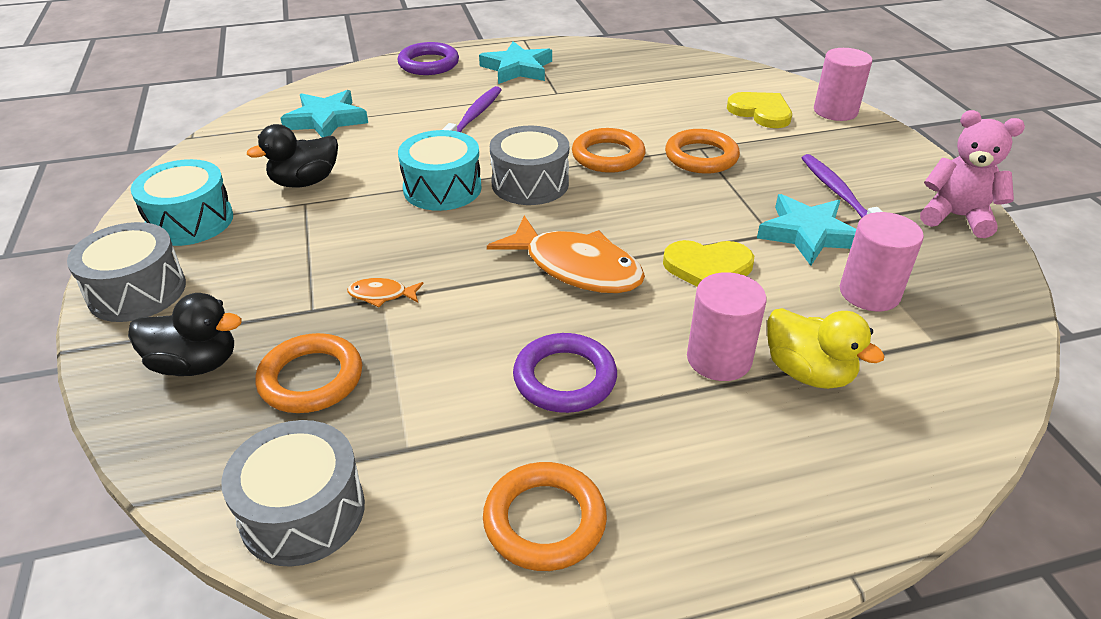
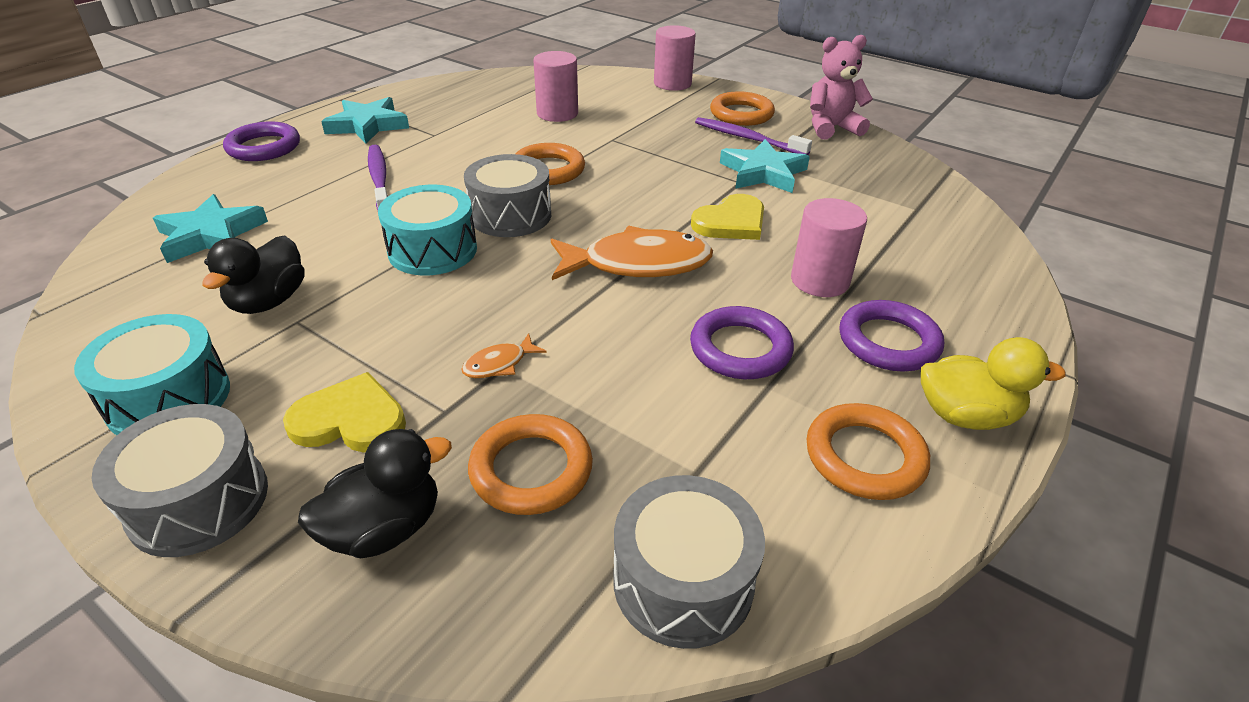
camera: 40 degrees left, 0 degrees up
(701, 157) = (622, 146): orange ring -> orange ring (741, 114)
(706, 445) = (888, 342): none -> purple ring
(761, 112) = (622, 99): yellow heart -> yellow heart (350, 420)
(808, 373) = (880, 262): yellow duck -> yellow duck (965, 415)
(869, 293) = (847, 195): pink cylinder -> pink cylinder (557, 113)

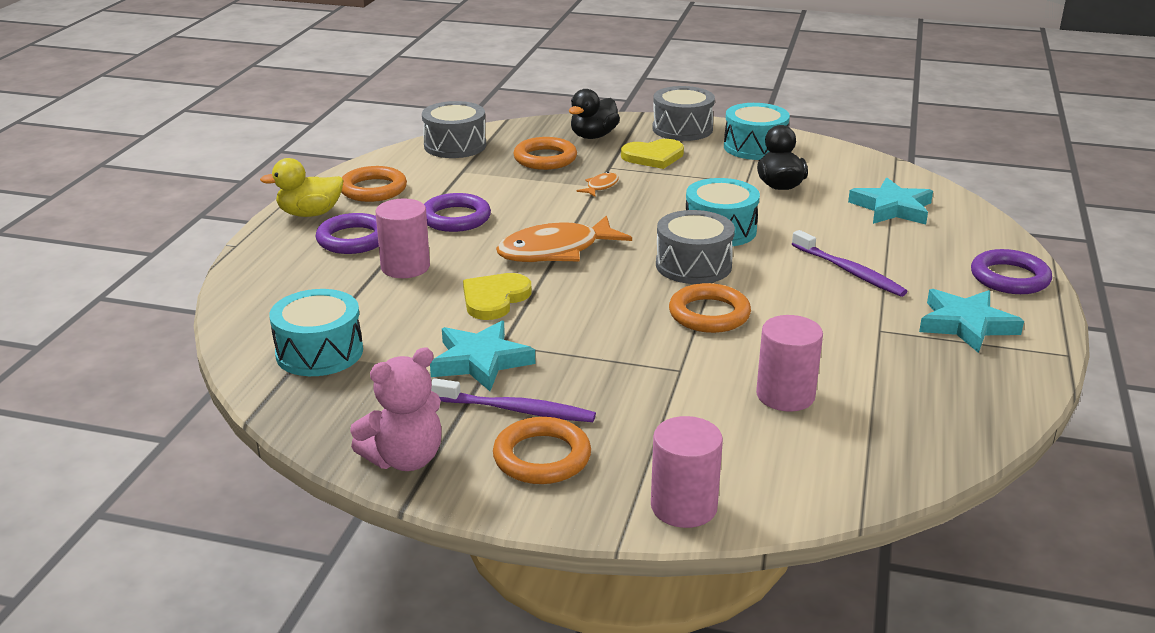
camera: 160 degrees right, 10 degrees down
(905, 206) = (319, 352): none -> turquoise drum

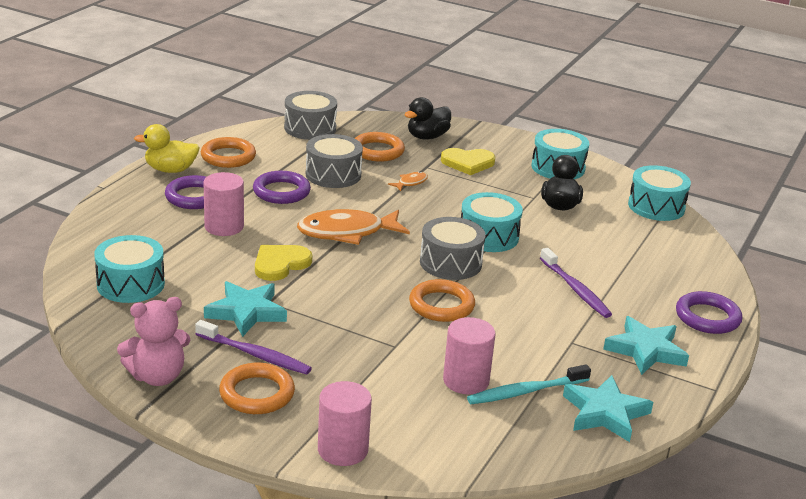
camera: 10 degrees right, 0 degrees up
(682, 129) = (505, 141): grey drum -> grey drum (333, 174)
(861, 395) = (526, 391): none -> turquoise toothbrush
(883, 171) = (656, 206): none -> turquoise drum
(892, 208) = (644, 240): turquoise star -> turquoise star (605, 413)

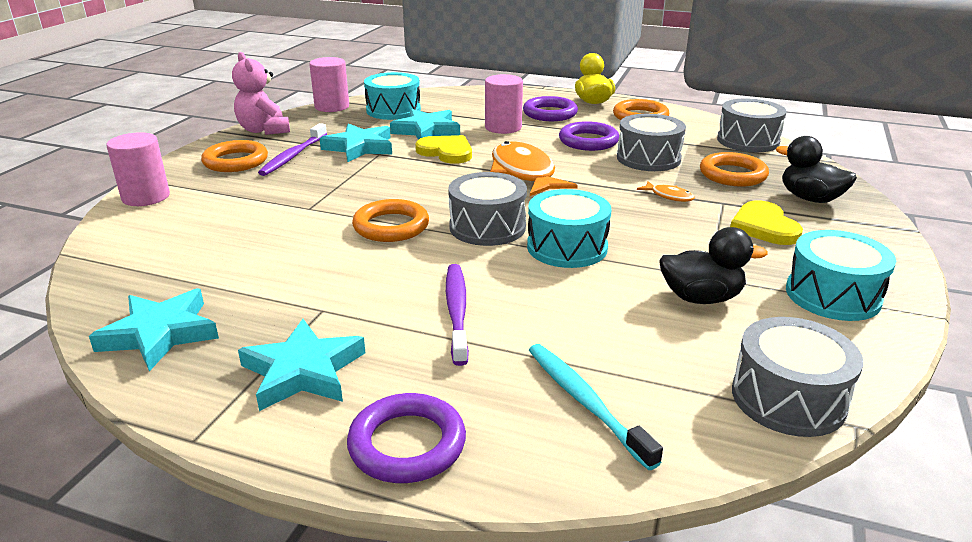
camera: 85 degrees right, 0 degrees up
(212, 269) = (427, 130): none -> turquoise star
(466, 381) = (243, 245): pink cylinder -> pink cylinder (332, 107)
(526, 391) = (216, 280): turquoise toothbrush -> turquoise toothbrush (585, 403)
(575, 289) = (457, 312): purple toothbrush -> purple toothbrush turned 120 degrees clockwise
(656, 206) = (788, 398): turquoise drum -> grey drum

